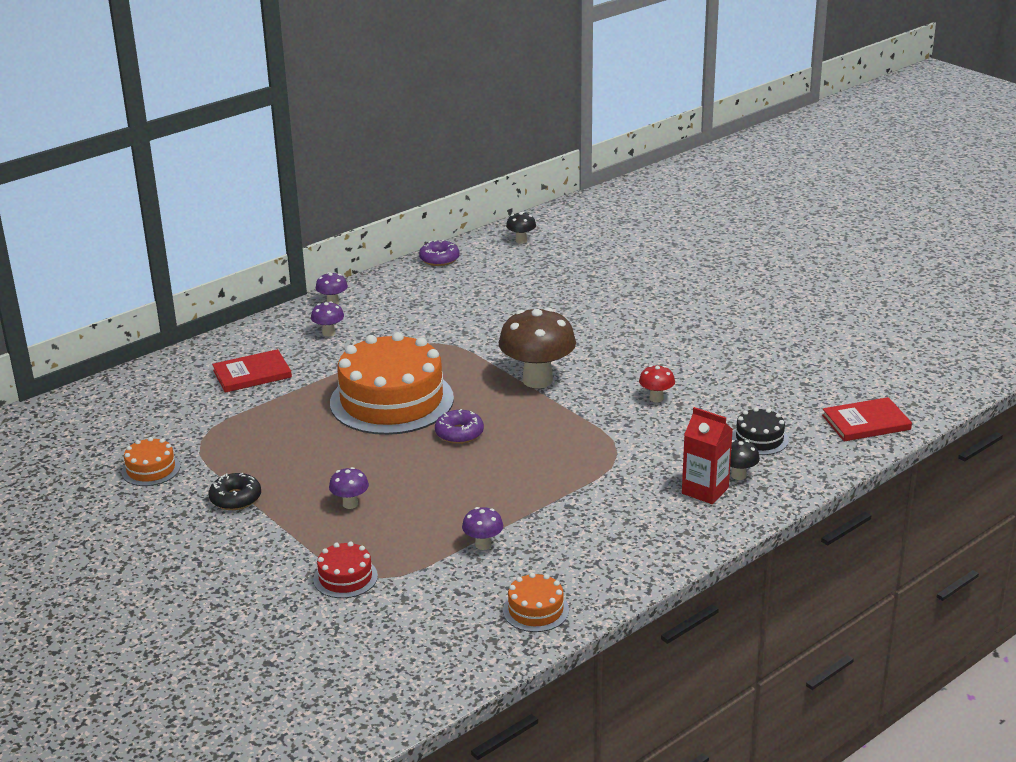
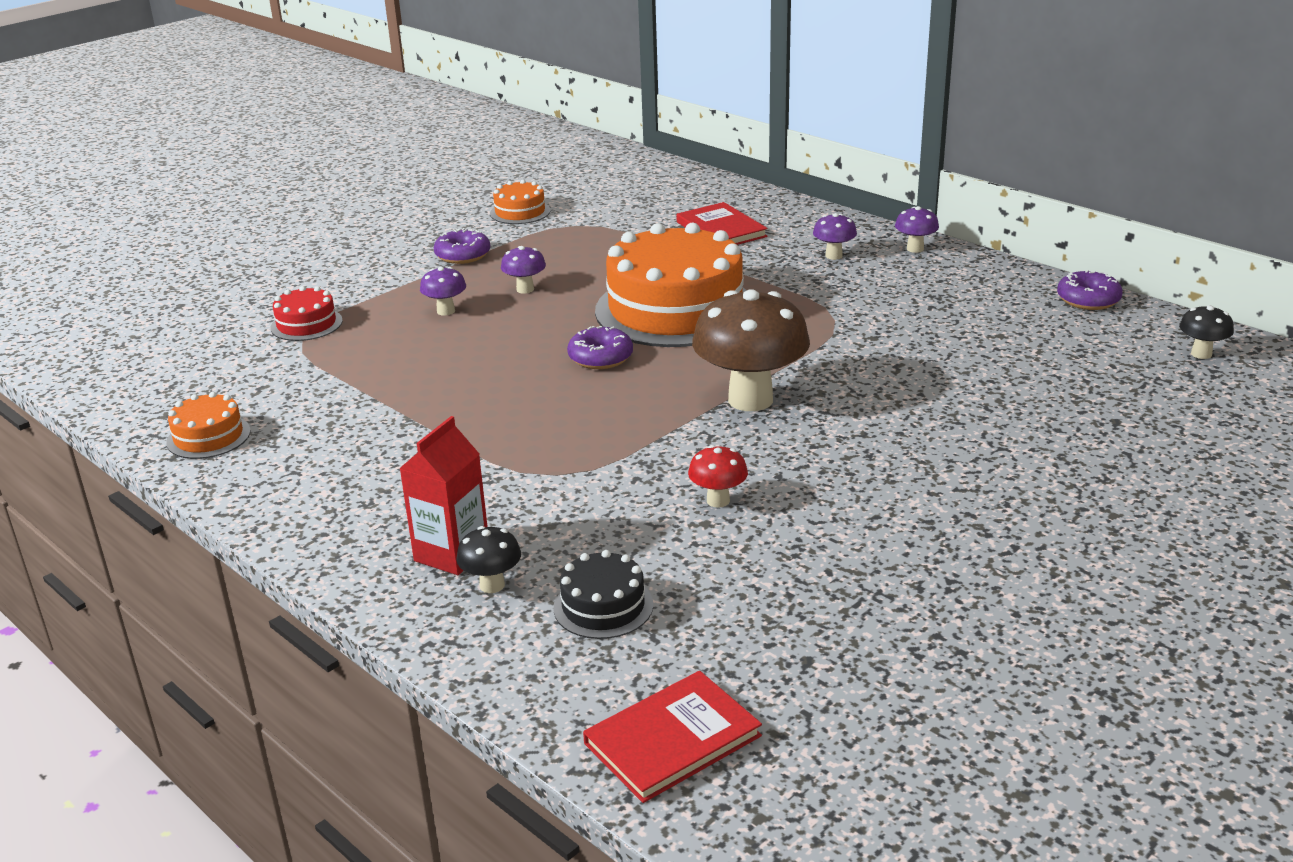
camera: 85 degrees right, 0 degrees up
(235, 498) = (463, 255): black donut -> purple donut
(483, 545) = (349, 394): purple mushroom -> purple mushroom (525, 289)
(866, 422) = (672, 739): red book -> red book turned 75 degrees clockwise

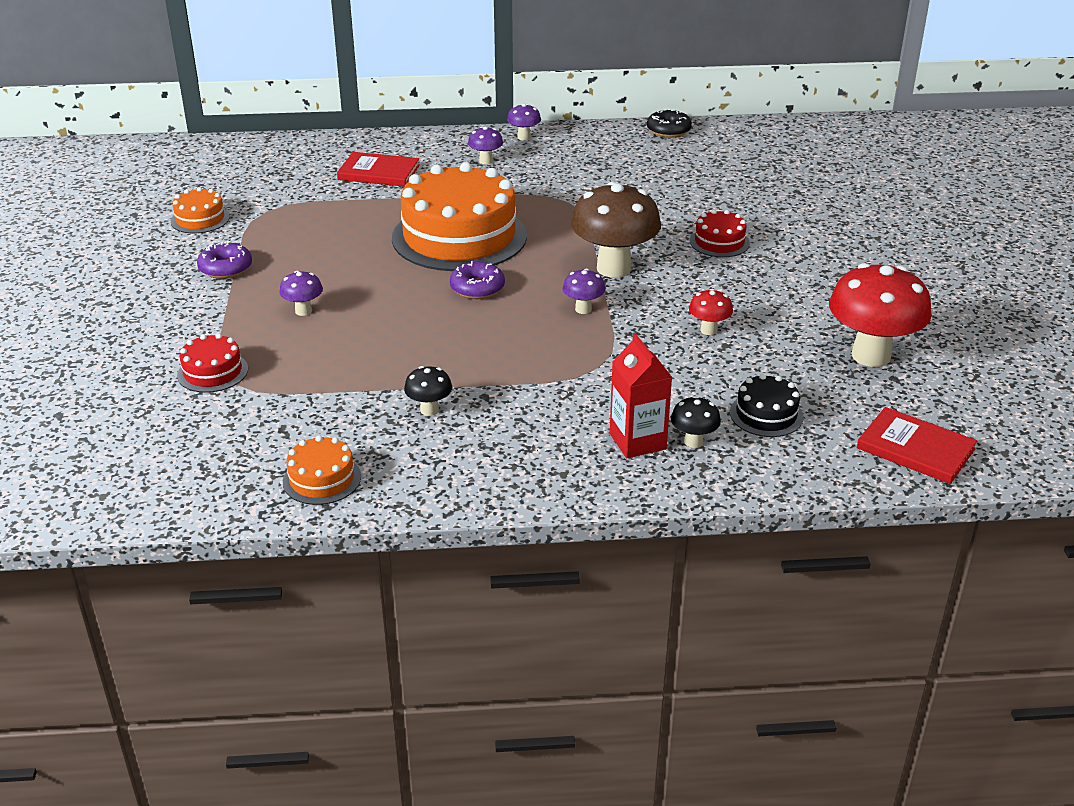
camera: 50 degrees left, 5 degrees up
(525, 289) = (329, 270): purple mushroom -> purple mushroom (583, 309)
(672, 739) = (915, 449): red book -> red book turned 60 degrees counterclockwise
(830, 623) = (871, 356): none -> red mushroom
(909, 428) = (719, 242): none -> red cake
(1088, 300) = (668, 130): purple donut -> black donut
(1201, 354) = (769, 138): black mushroom -> black mushroom (429, 410)

